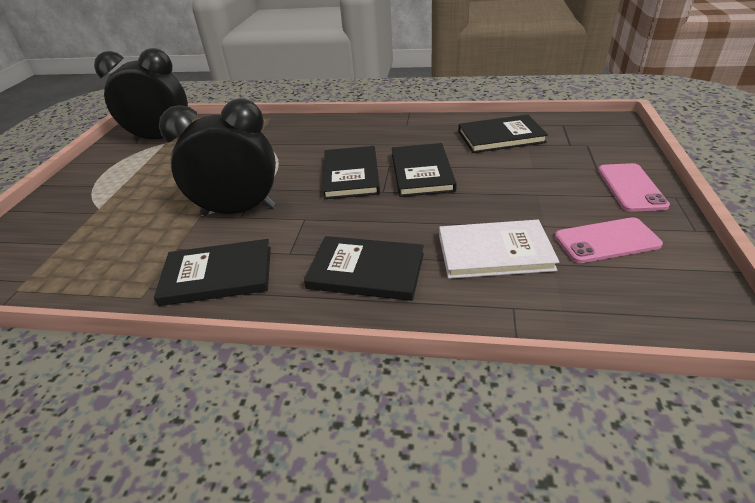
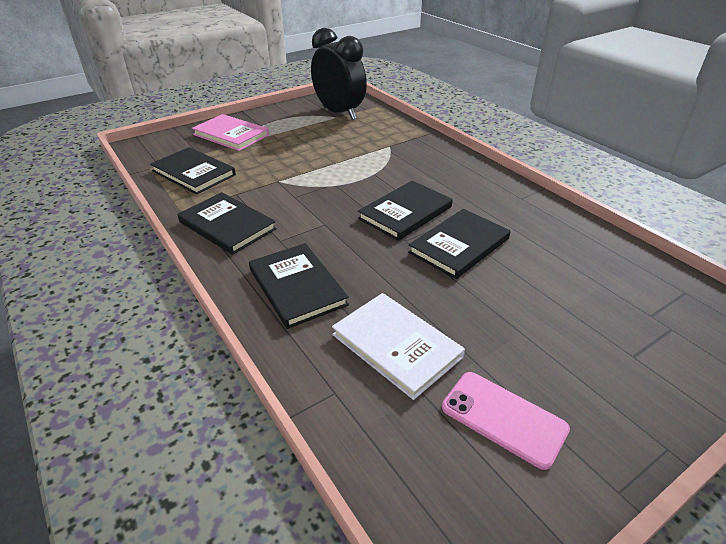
camera: 45 degrees right, 0 degrees up
(71, 209) = (231, 135): none -> pink book
(238, 210) = (300, 191): black clock -> none
(501, 137) = (589, 261): black book -> black book (193, 173)
(631, 187) = (632, 400): pink phone -> none

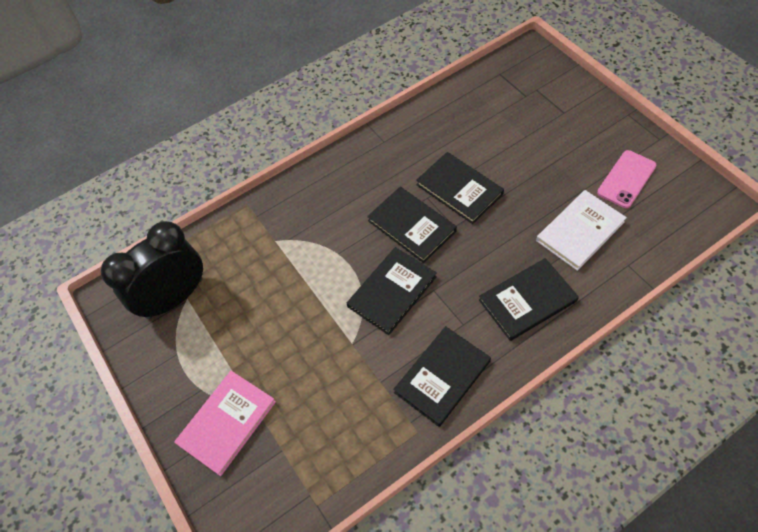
camera: 85 degrees left, 20 degrees up
(193, 173) = (332, 443): black book -> black book (392, 292)

